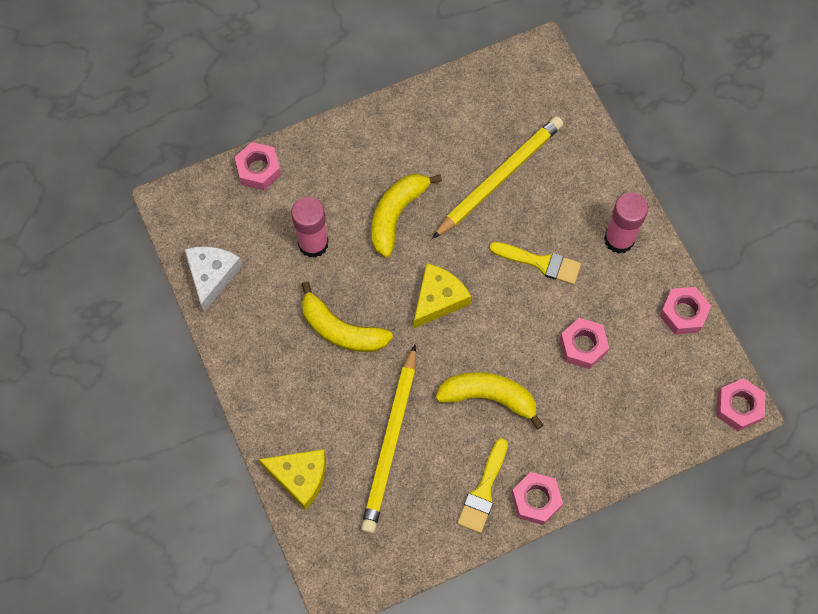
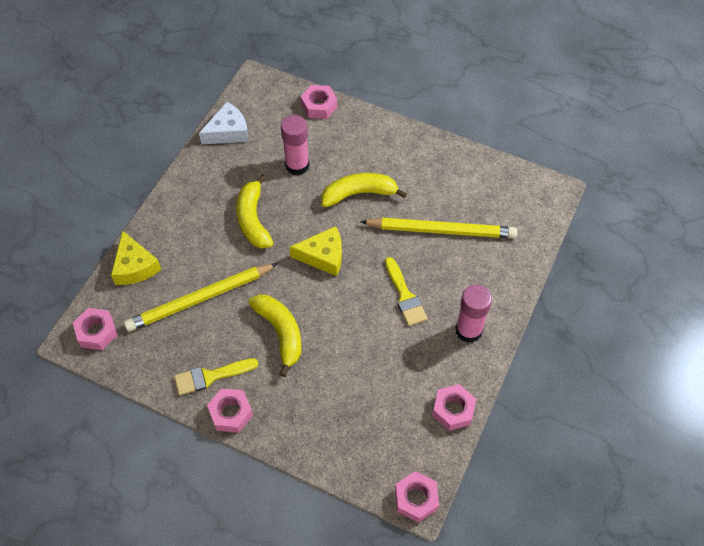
camera: 50 degrees right, 10 degrees down
(583, 346) = (369, 363): pink nut -> pink nut (97, 332)

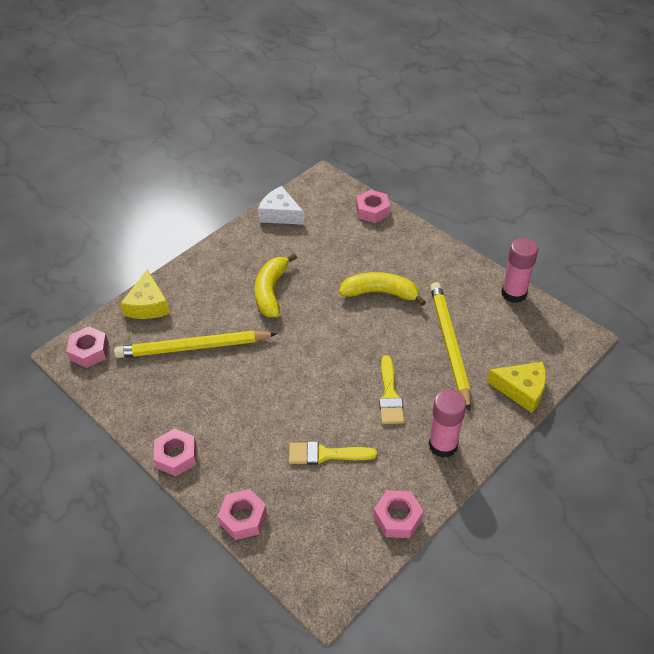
camera: 20 degrees right, 10 degrees down
(211, 376) = (172, 418): yellow brush -> yellow brush (325, 454)
(228, 132) = (280, 214): white cheese -> white cheese turned 135 degrees counterclockwise
(280, 333) = (254, 396): yellow banana -> none
(297, 165) = (331, 255): pink glue stick -> pink glue stick (513, 293)
(323, 256) = (324, 339): yellow cheese -> yellow cheese (521, 390)
(416, 499) = (324, 595): pink nut -> pink nut (243, 518)
(441, 230) = (449, 345): yellow pencil -> yellow pencil turned 120 degrees counterclockwise

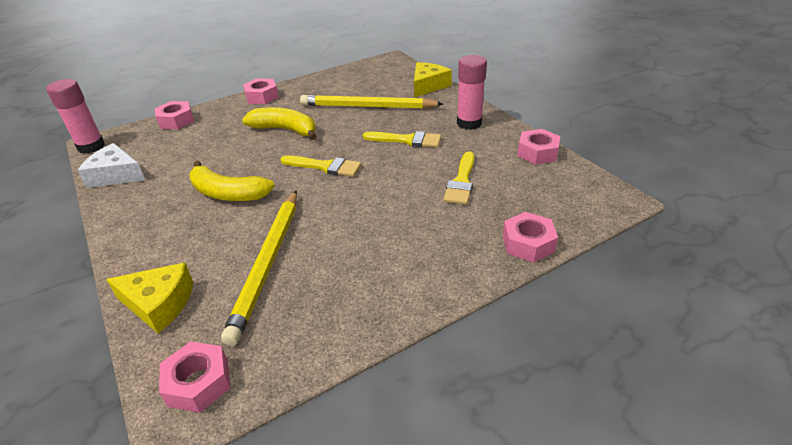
camera: 75 degrees left, 10 degrees down
(176, 456) = (432, 292): pink nut -> pink nut (262, 97)
(280, 214) = (116, 175): white cheese -> white cheese turned 60 degrees clockwise
(325, 343) = (325, 166): none -> yellow brush
(380, 293) = (285, 130): yellow banana -> yellow banana turned 90 degrees clockwise
(513, 293) = (333, 75): pink glue stick -> pink glue stick (91, 146)

